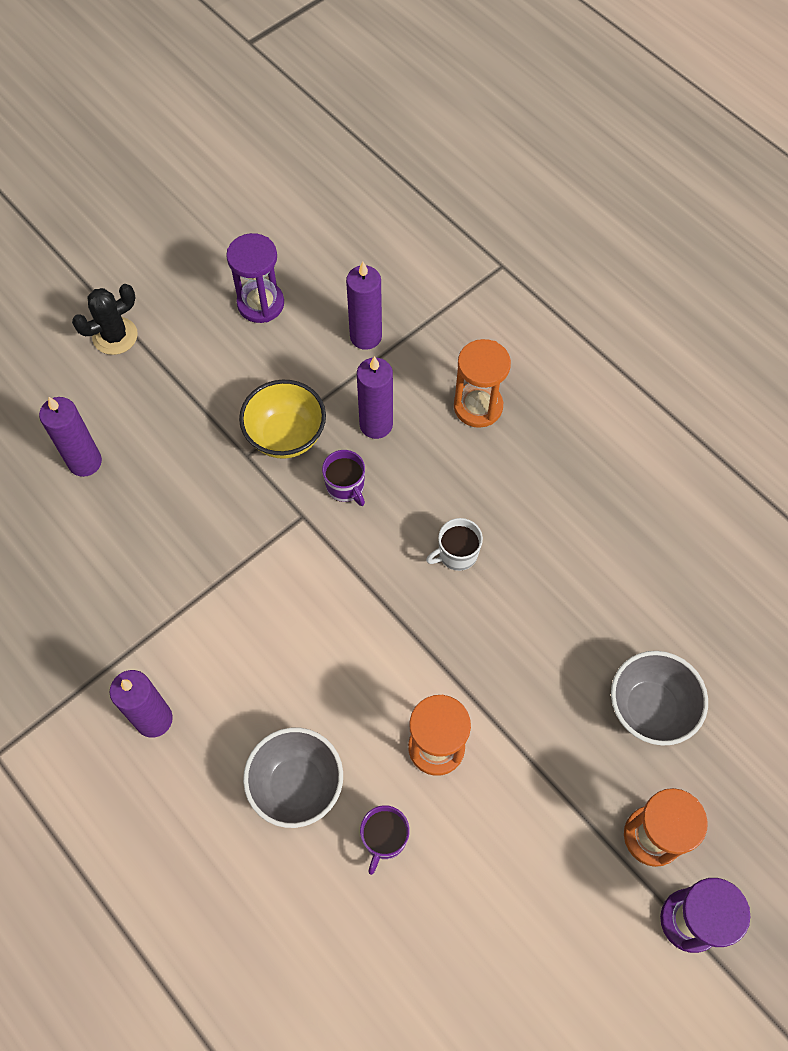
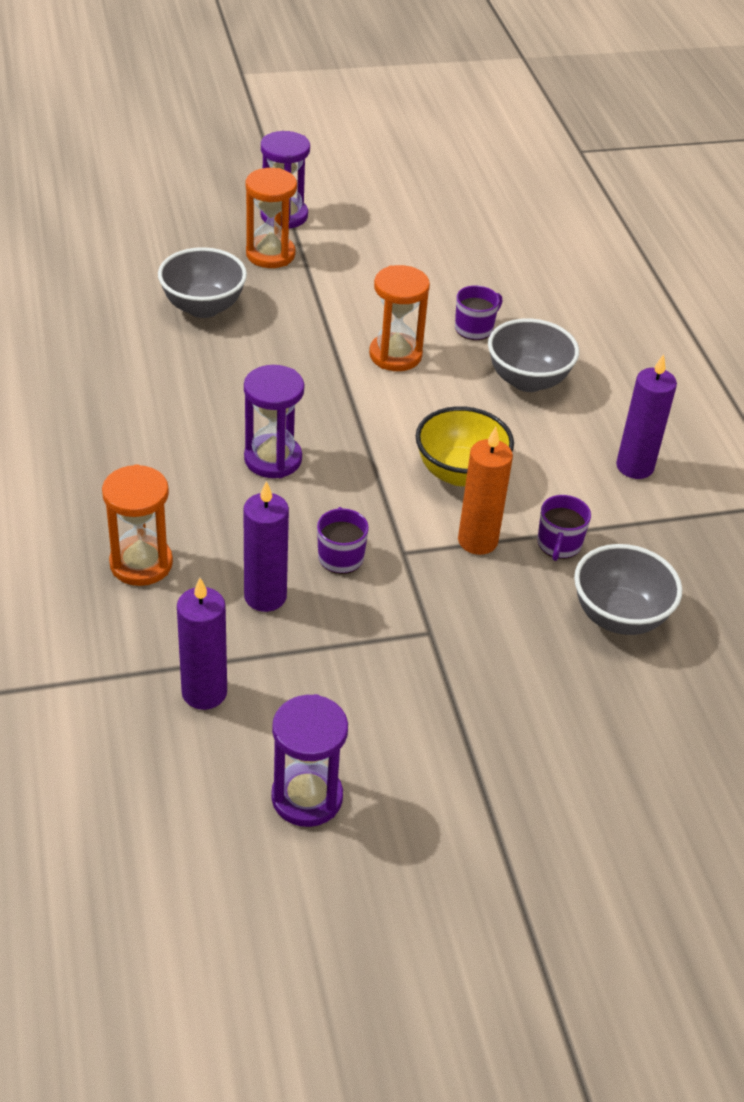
camera: 155 degrees left, 20 degrees down
(85, 462) = (624, 709): purple candle -> none
(114, 541) = (619, 616): none -> grey bowl
(115, 336) = (526, 848): black cactus -> none
(186, 589) = (559, 544): none -> purple mug
(252, 557) = (477, 541): none -> orange candle
(286, 436) = (373, 630): yellow bowl -> yellow bowl (460, 473)
(457, 554) = (273, 459): white mug -> purple hourglass

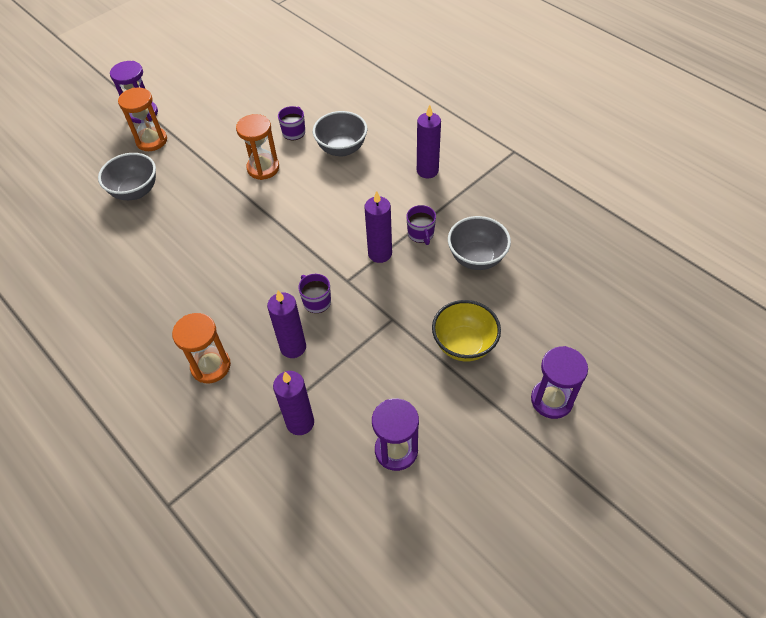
camera: 25 degrees left, 10 degrees up
(273, 459) = (240, 263): purple hourglass -> purple hourglass (551, 400)
(460, 473) = (344, 219): yellow bowl -> yellow bowl (464, 345)
(477, 541) = (380, 254): orange candle -> purple candle

